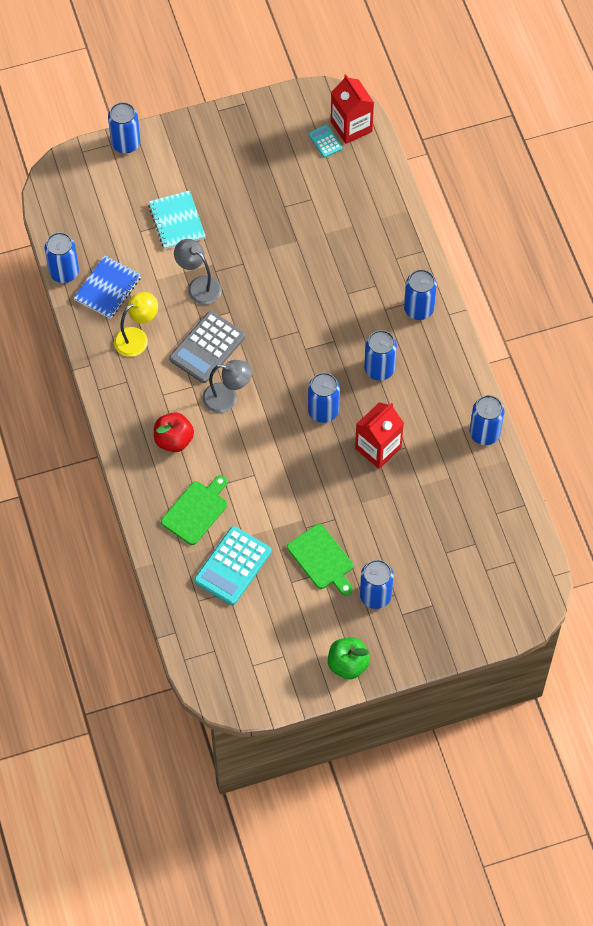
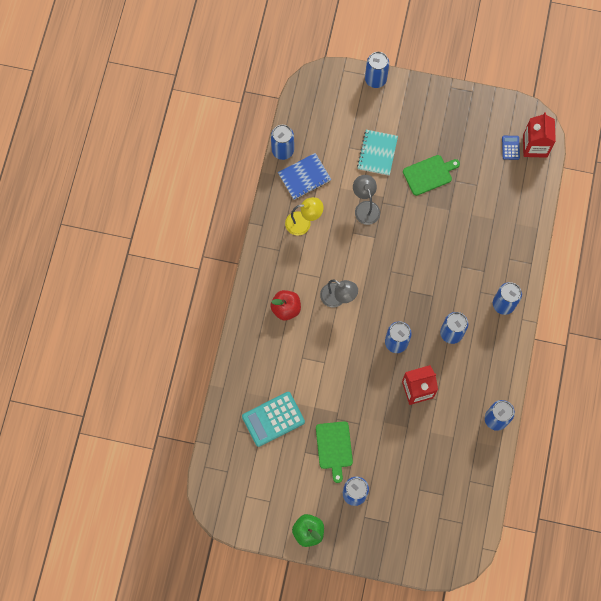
camera: 30 degrees right, 10 degrees up
(196, 510) = (272, 366): green cutting board -> green cutting board (429, 174)
(207, 348) = (345, 255): grey calculator -> none
(325, 141) = (510, 147): turquoise calculator -> blue calculator

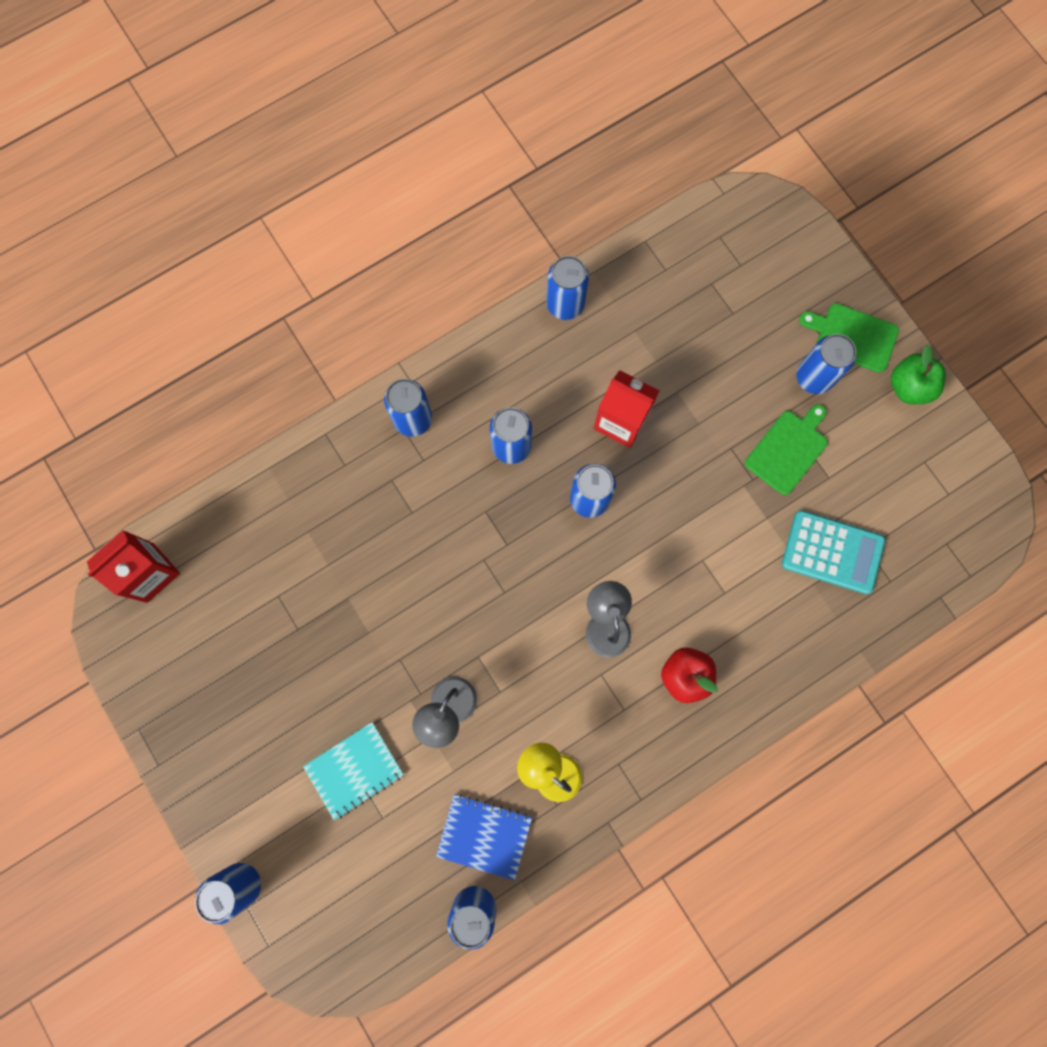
camera: 135 degrees left, 5 degrees up
(429, 174) = (320, 671): green cutting board -> green cutting board (852, 336)
(510, 147) = (181, 601): blue calculator -> none

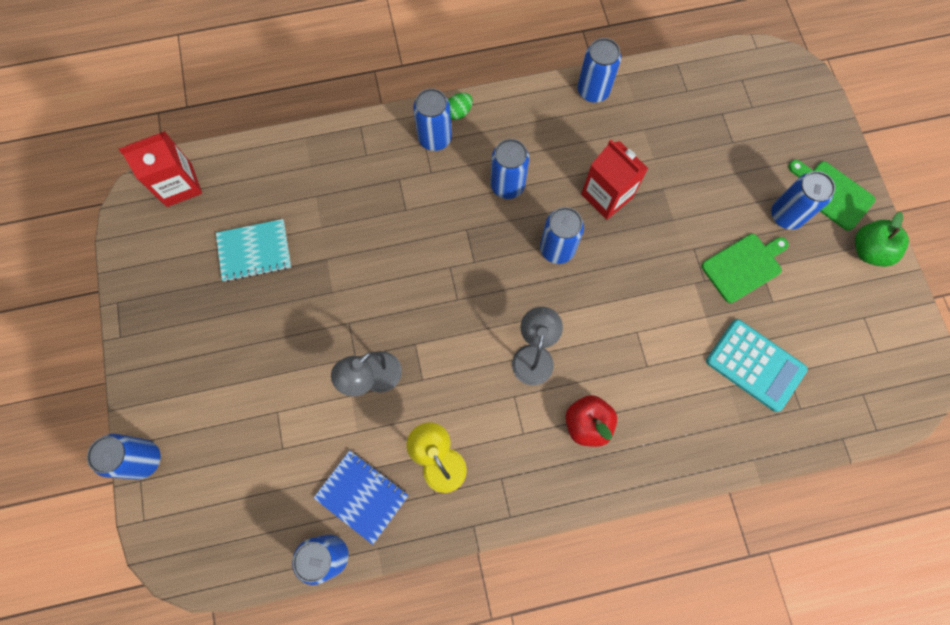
camera: 20 degrees right, 5 degrees down
(354, 770) = (275, 399): turquoise notebook -> turquoise notebook (254, 251)
(428, 380) = (458, 112): none -> green egg

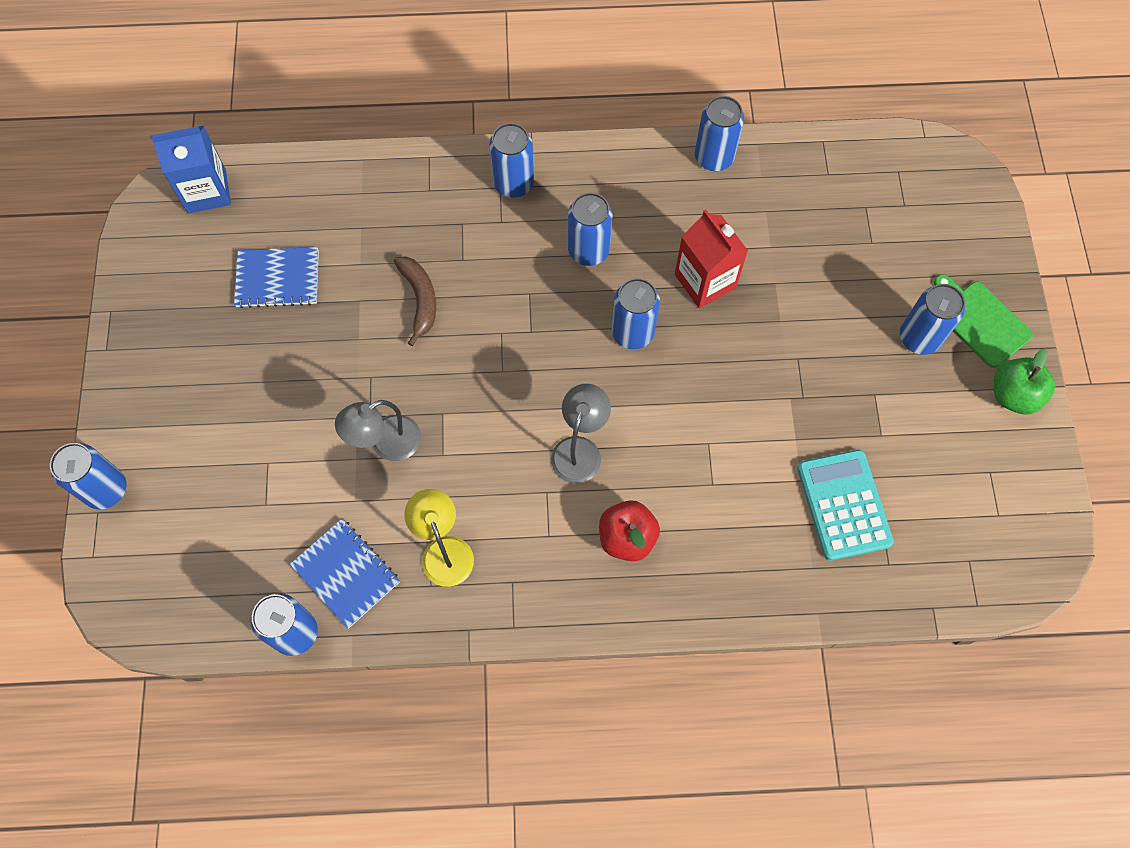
camera: 10 degrees right, 5 degrees down
(179, 185) = (206, 191): red carton -> blue carton
(254, 251) = (278, 279): turquoise notebook -> blue notebook
(377, 249) = (420, 299): none -> brown banana
(458, 112) = (548, 158): green egg -> none
(744, 266) = (854, 389): green cutting board -> none
(755, 365) = (843, 505): turquoise calculator -> turquoise calculator turned 150 degrees counterclockwise

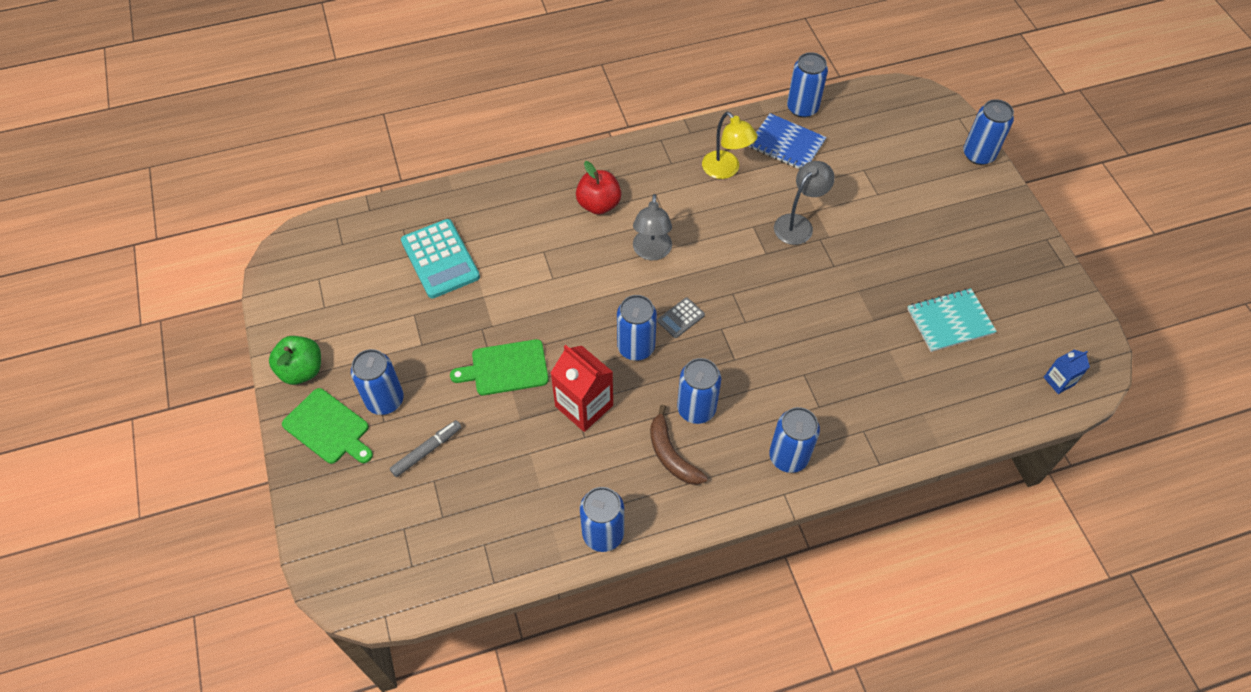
camera: 165 degrees right, 10 degrees down
(206, 191) = (1059, 381): blue carton -> blue carton, size x0.54
(278, 279) = (950, 321): blue notebook -> turquoise notebook
(420, 299) = (824, 332): brown banana -> brown banana (671, 455)
(572, 354) = (681, 318): none -> grey calculator
(782, 343) = (505, 368): none -> green cutting board
(877, 273) = (427, 450): none -> grey marker

